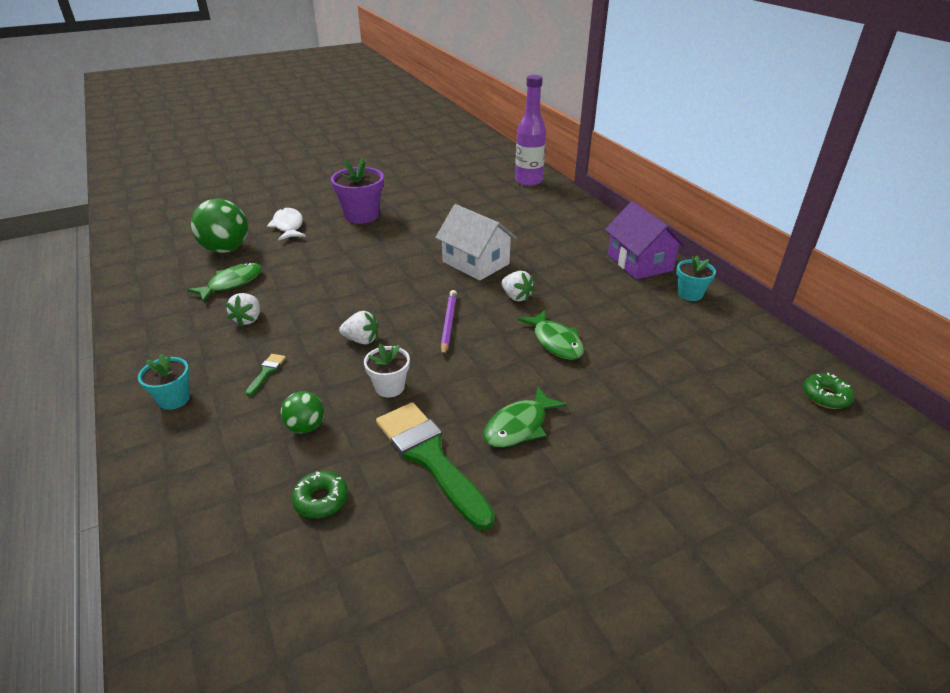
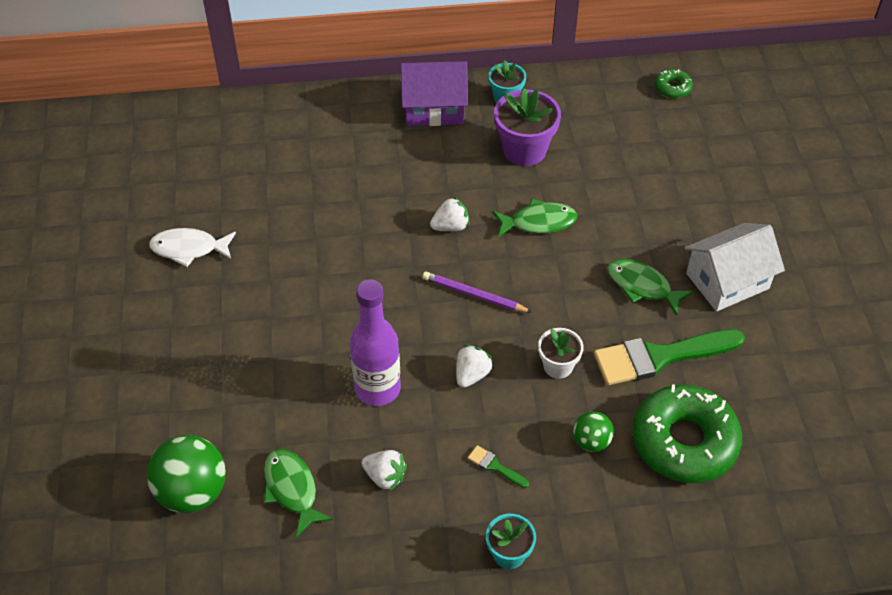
camera: 70 degrees left, 15 degrees up
(288, 226) = (163, 411): white fish -> white fish (189, 249)
(321, 499) = (684, 441): green donut -> green donut, size x2.28
(362, 215) = (181, 323): purple flower pot -> purple flower pot (524, 150)
(476, 263) = (366, 239): white house -> white house (727, 281)
(519, 426) = (642, 286): green fish -> green fish turned 150 degrees clockwise
(528, 181) = (187, 126): purple bottle -> purple bottle (377, 388)

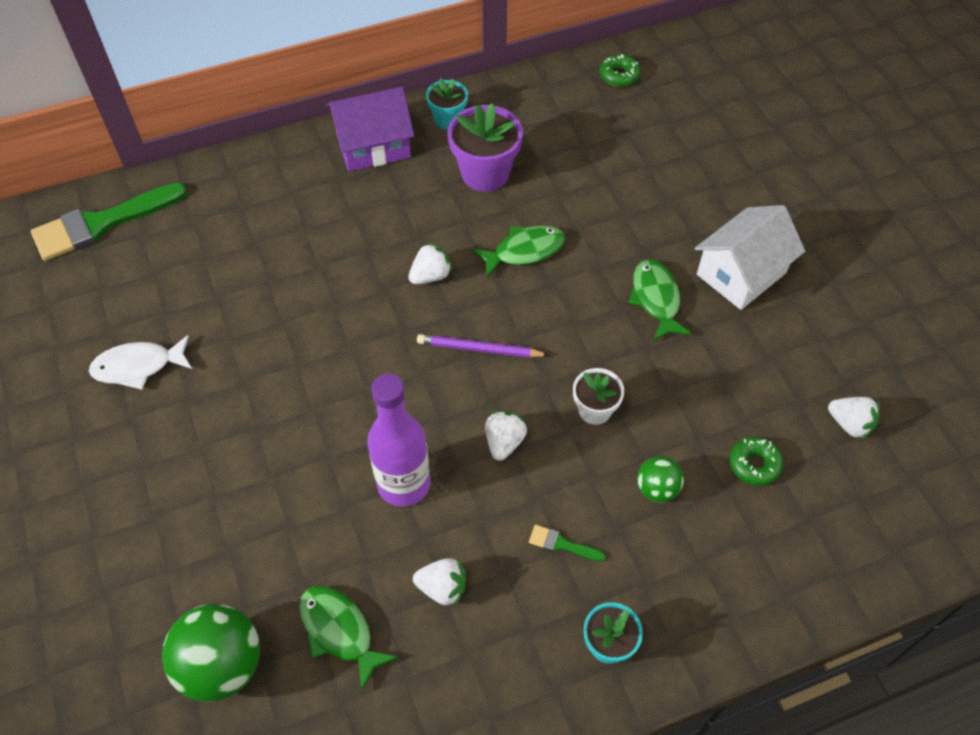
camera: 15 degrees left, 5 degrees up
(642, 286) = (656, 299): green fish -> green fish turned 60 degrees clockwise
(659, 357) = (698, 374): green brush -> green brush (101, 224)
(684, 441) = (754, 464): green donut -> green donut, size x0.44
(782, 428) = (849, 424): none -> white strawberry

